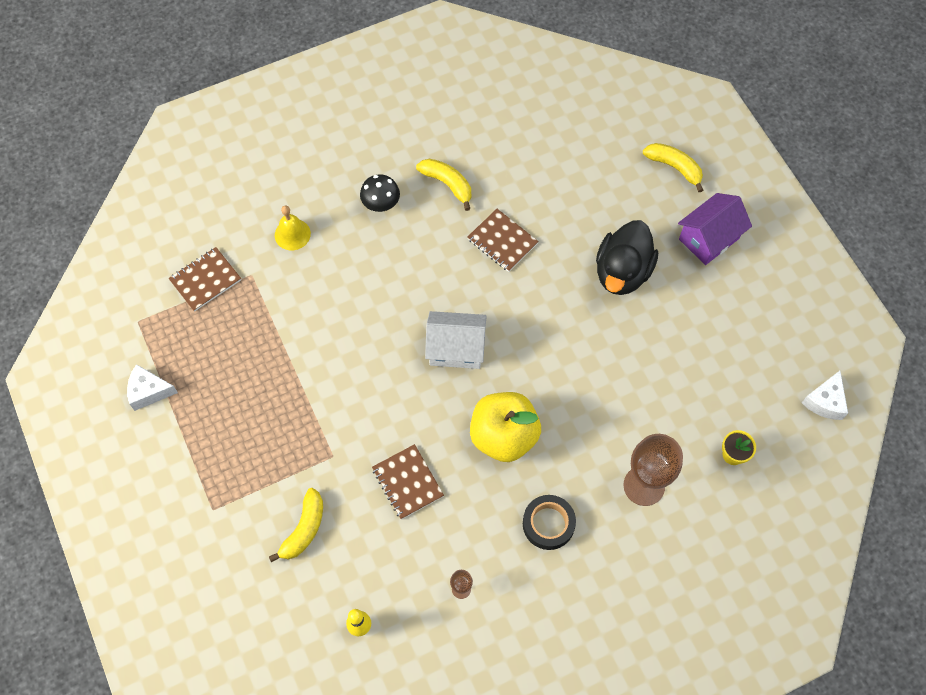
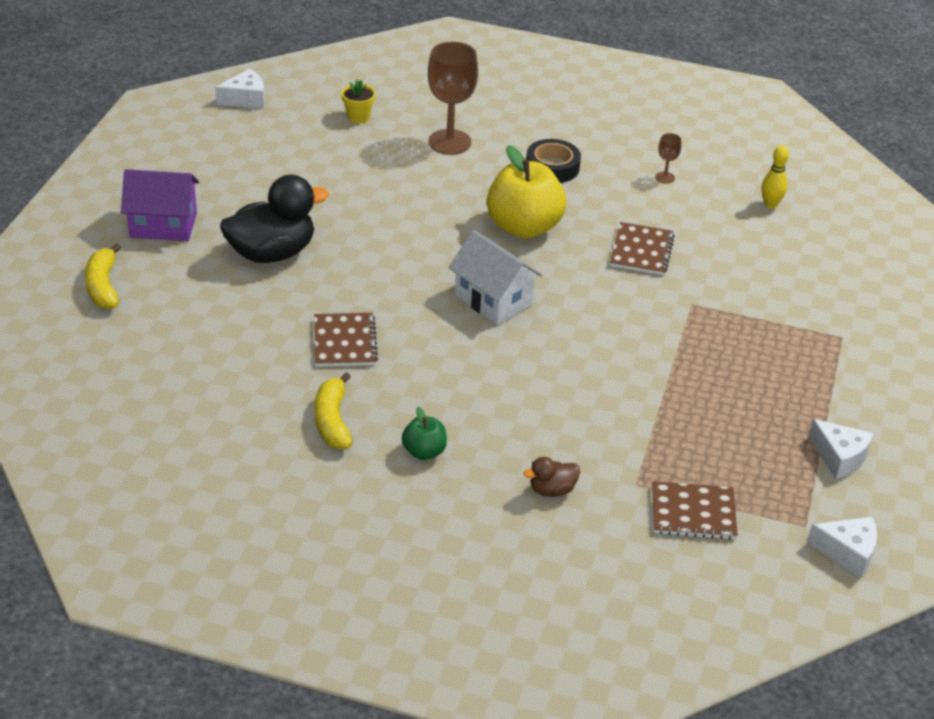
camera: 140 degrees left, 25 degrees down
(103, 320) = (847, 552): none -> white cheese
(292, 234) = (552, 490): yellow bell -> brown duck
(304, 529) = (765, 277): yellow banana -> none
(381, 204) = (424, 452): black mushroom -> green apple

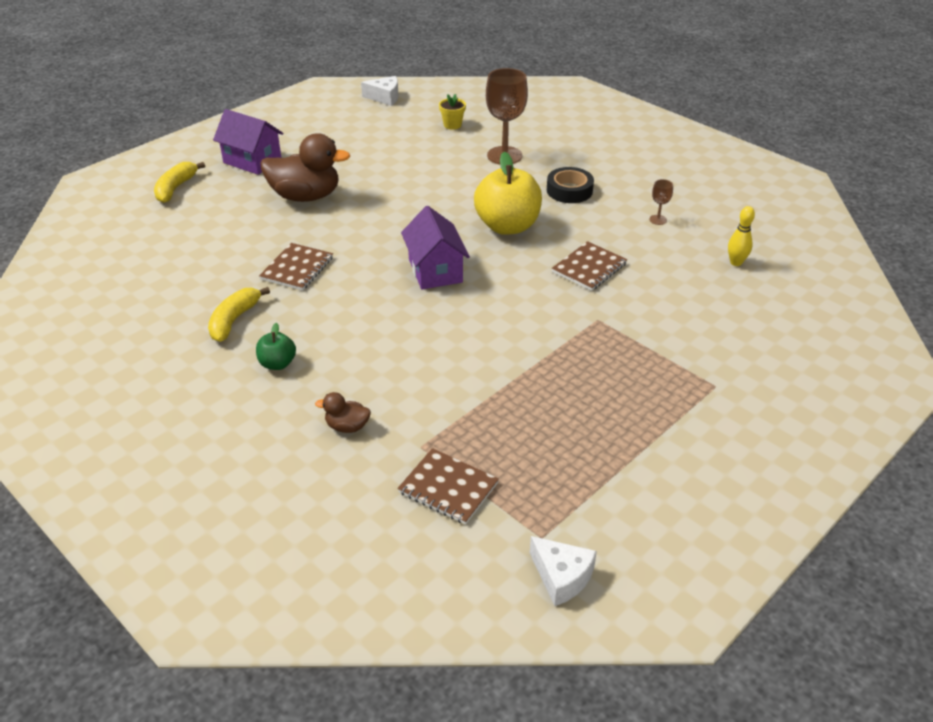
camera: 30 degrees right, 0 degrees up
(272, 253) = (306, 196): black duck -> brown duck
(493, 300) = (435, 270): white house -> purple house
(839, 457) = (626, 488): white cheese -> none

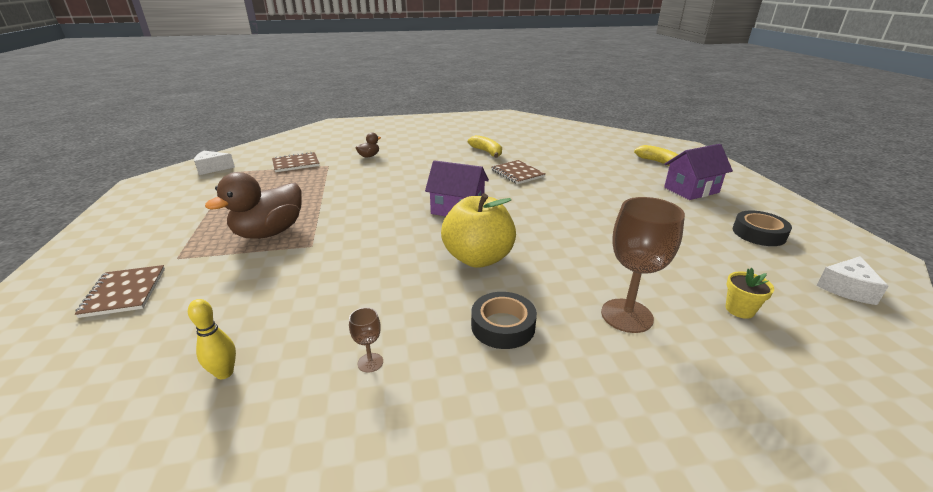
camera: 125 degrees right, 10 degrees down
(277, 364) = (436, 153): green apple -> none
(306, 196) = (613, 195): brown duck -> brown duck (269, 232)
(327, 126) = (758, 233): none -> black tape
(589, 268) = (367, 271): brown notebook -> brown notebook (124, 292)

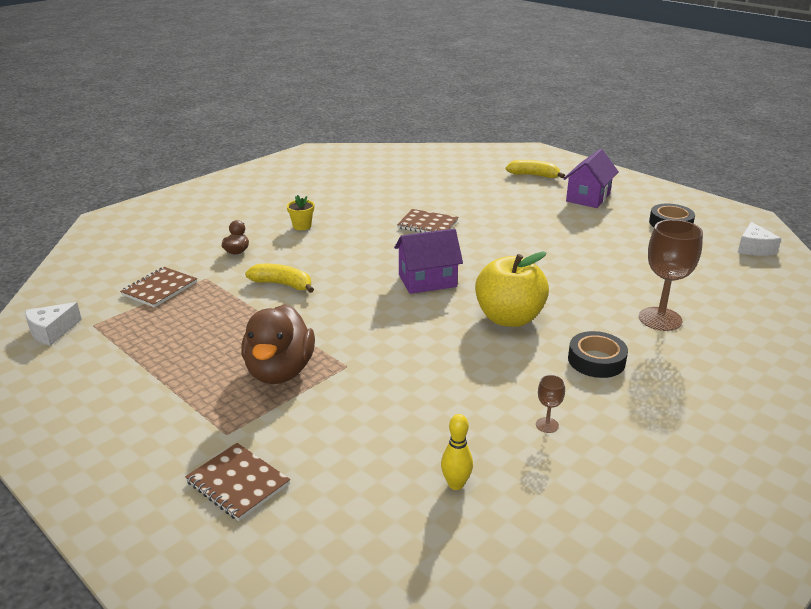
camera: 35 degrees left, 0 degrees up
(487, 152) = (363, 208): yellow banana -> yellow banana (282, 284)
(739, 310) = (715, 287): yellow flower pot -> yellow flower pot (302, 226)

